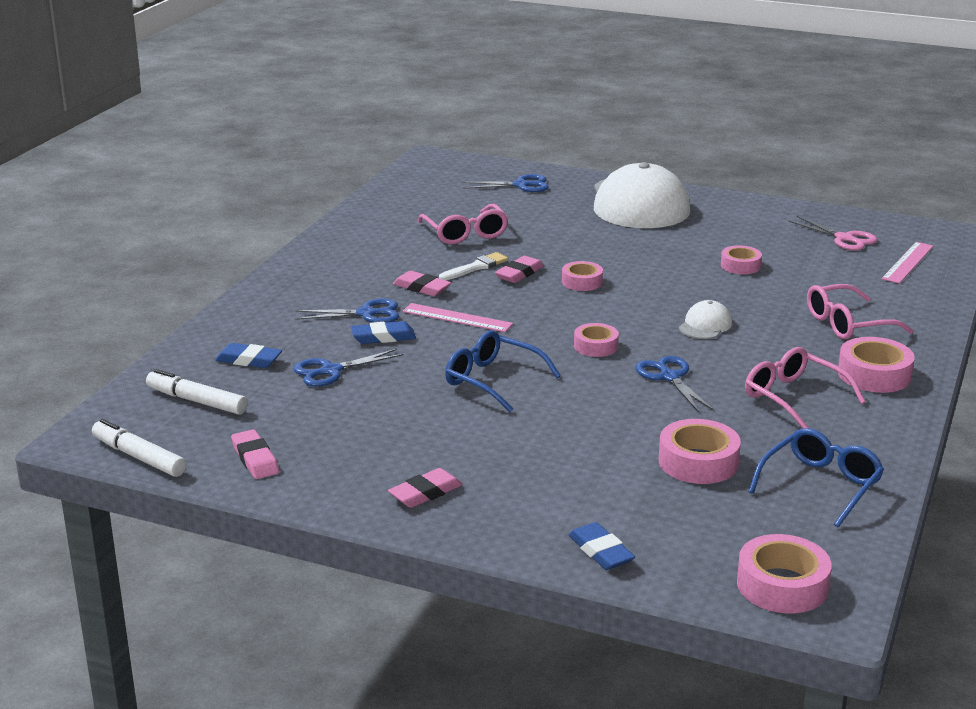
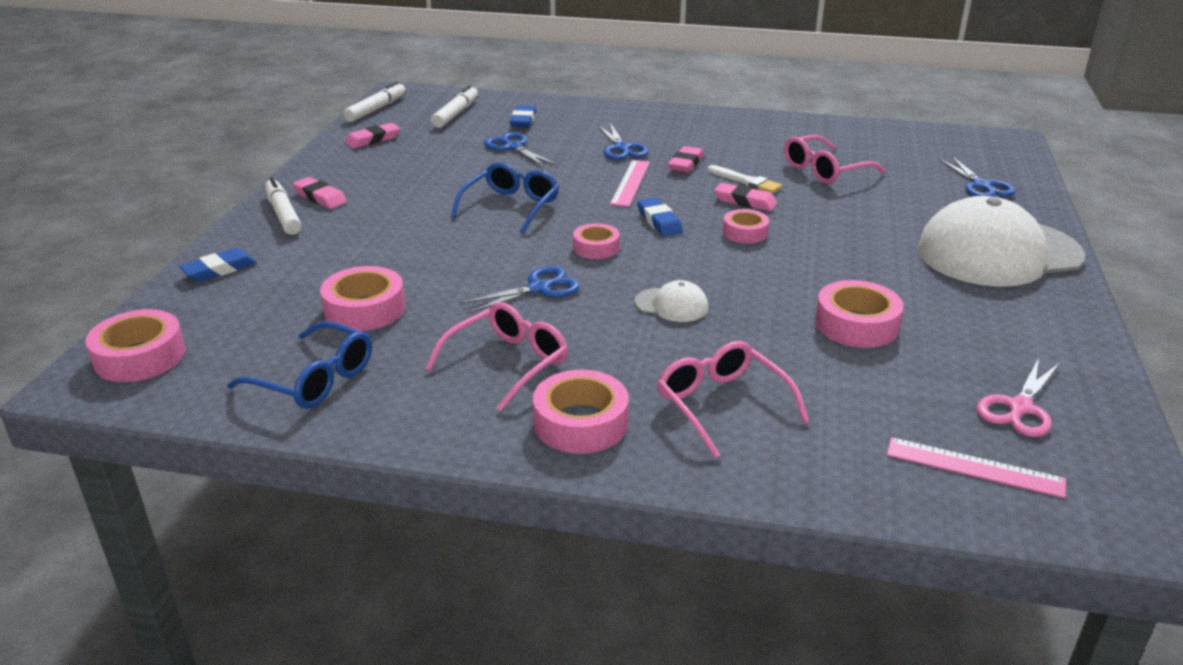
camera: 80 degrees right, 5 degrees up
(383, 337) = (579, 159): blue eraser -> blue eraser (659, 221)
(466, 516) = (283, 214): none -> white marker
(740, 265) = (856, 324): pink tape -> pink tape, size x1.57

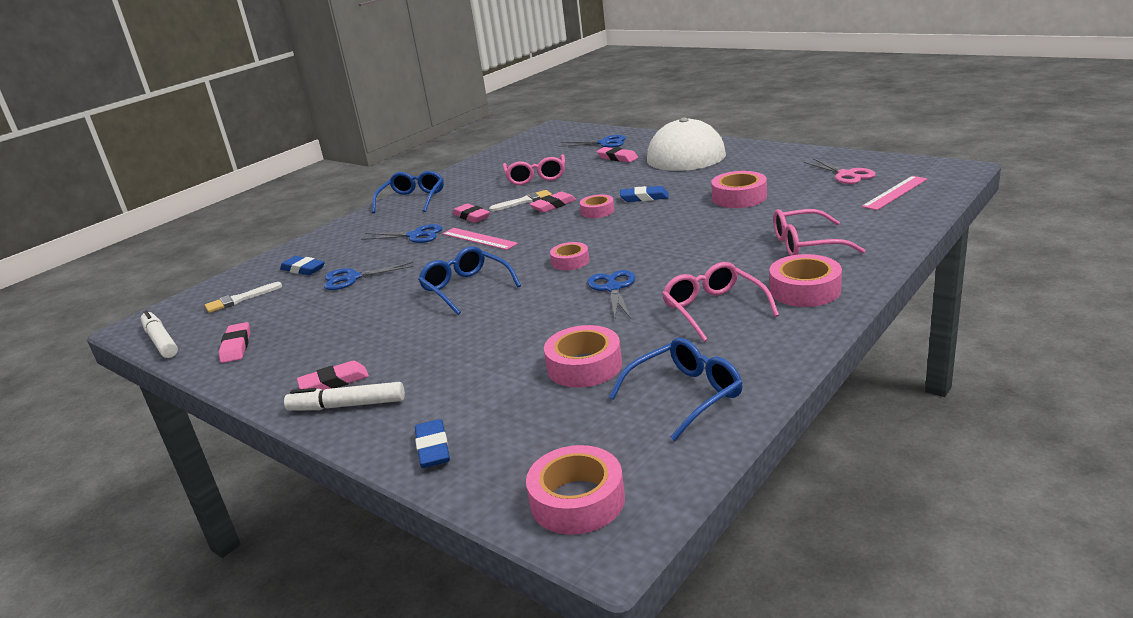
camera: 60 degrees left, 5 degrees down
(455, 114) = (240, 299): white marker -> white brush
(659, 221) = (552, 236): blue eraser -> blue eraser (644, 198)
(671, 305) = (675, 245): white cap -> none
(711, 121) = (412, 200): none -> blue glasses
(933, 206) = (617, 158): none -> pink eraser

